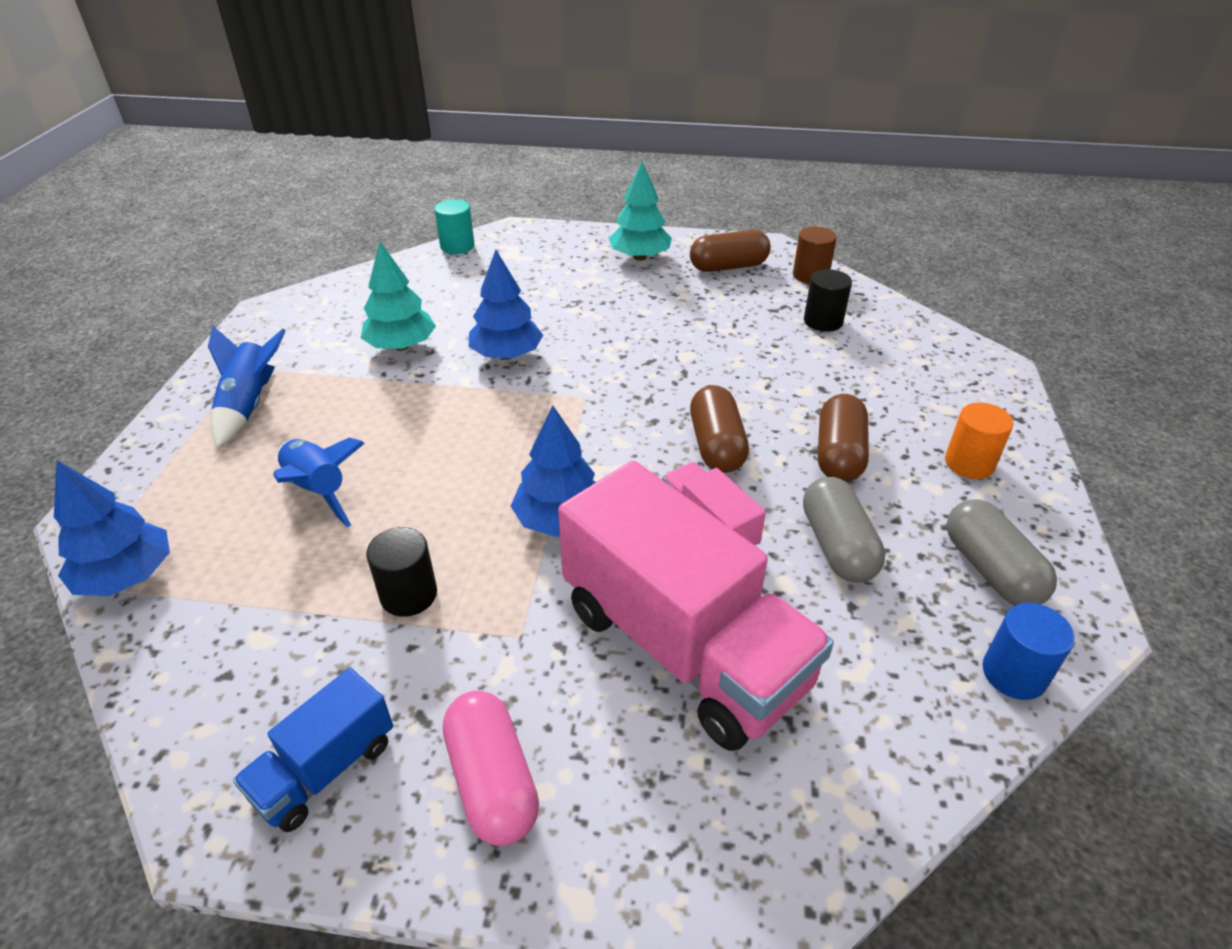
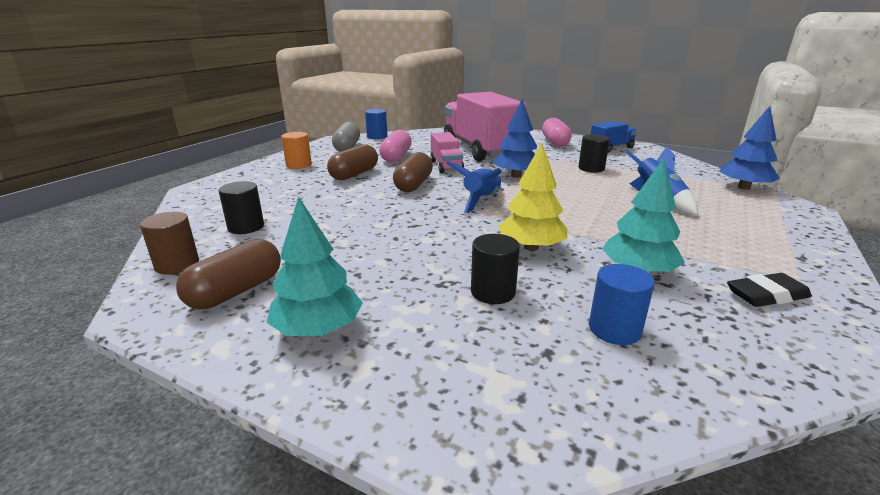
camera: 160 degrees left, 15 degrees down
(249, 406) = (757, 247): blue rocket -> blue rocket (481, 200)
(295, 342) = (766, 295): none -> black eraser
(436, 292) = (614, 329): none -> blue cylinder
(457, 246) = (596, 428): turquoise cylinder -> none
(506, 355) = (531, 247): blue tree -> yellow tree
(531, 302) = (493, 292): none -> black cylinder
(728, 267) = (236, 291): brown capsule -> brown capsule turned 60 degrees counterclockwise
(837, 546) = (396, 157): grey capsule -> pink capsule

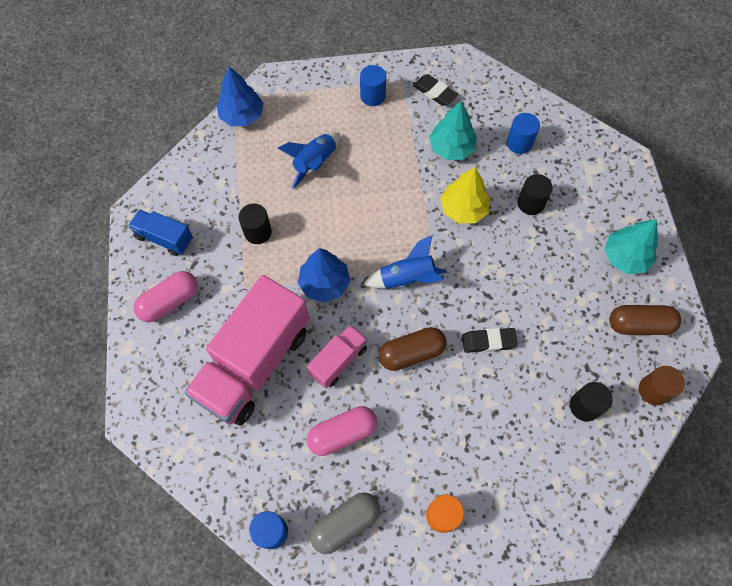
camera: 125 degrees left, 40 degrees up
(354, 174) = (425, 429): brown capsule -> none
(372, 211) = (488, 341): none -> black eraser
(765, 250) = (372, 96): none -> blue cylinder

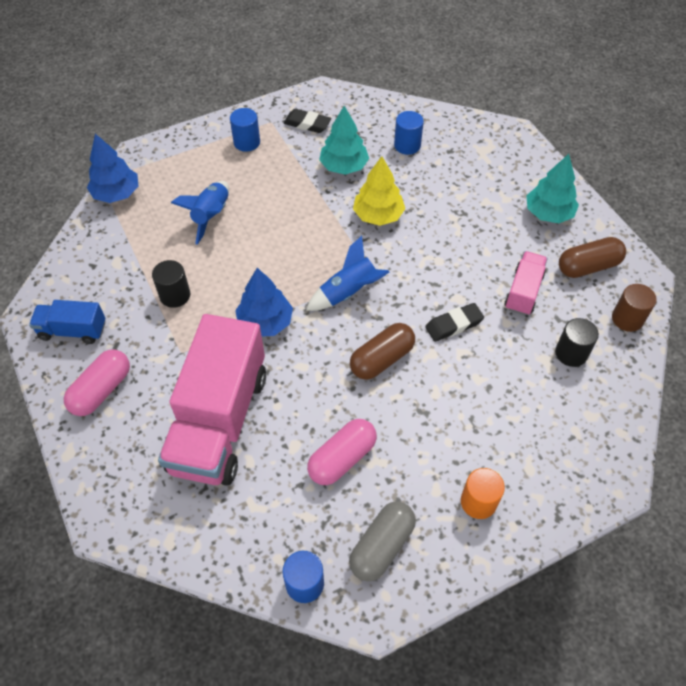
camera: 20 degrees left, 10 degrees down
(338, 361) = (309, 390): pink truck -> pink truck (523, 292)
(530, 203) = (440, 193): black cylinder -> none

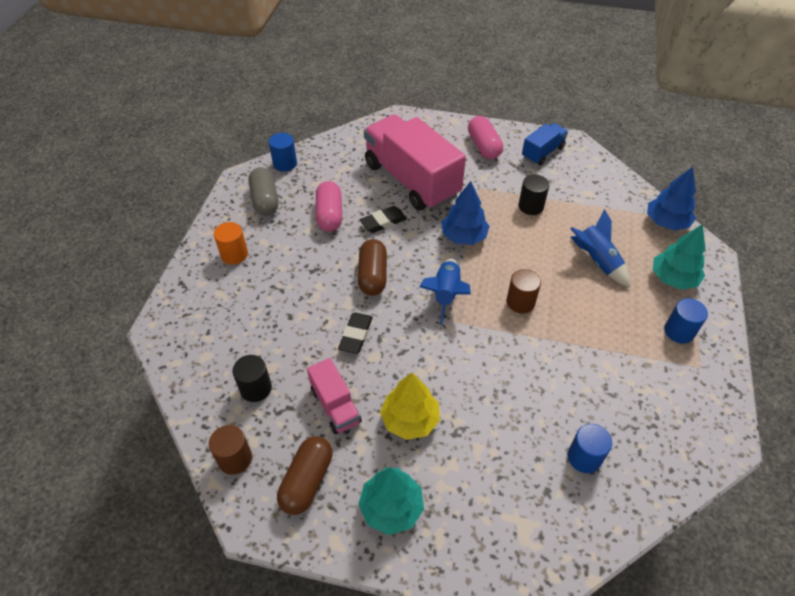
camera: 130 degrees right, 5 degrees down
(307, 124) = (677, 393): black eraser -> black eraser (383, 222)
(307, 240) = (520, 302): none -> brown cylinder
(344, 166) = (591, 383): turquoise tree -> turquoise tree (673, 278)
(378, 215) = (508, 366): yellow tree -> yellow tree (410, 419)

